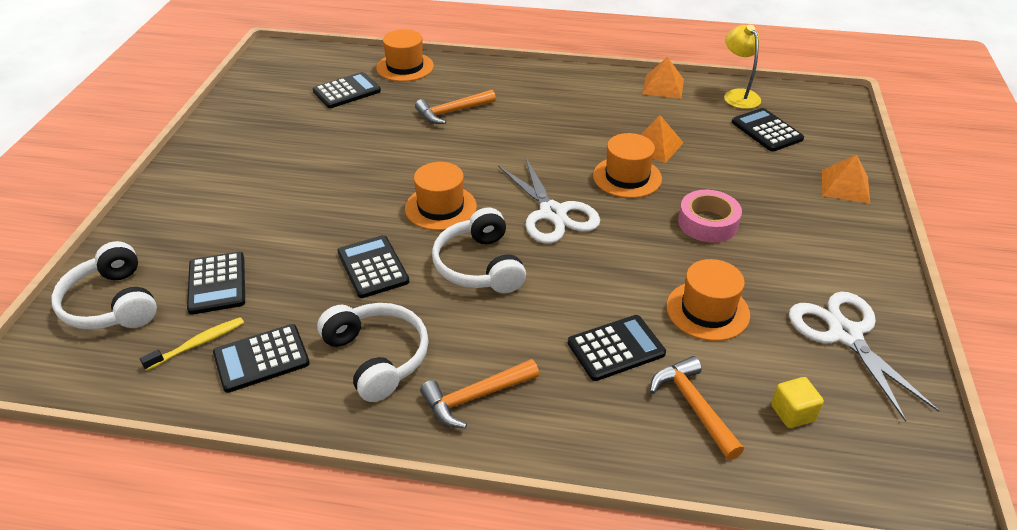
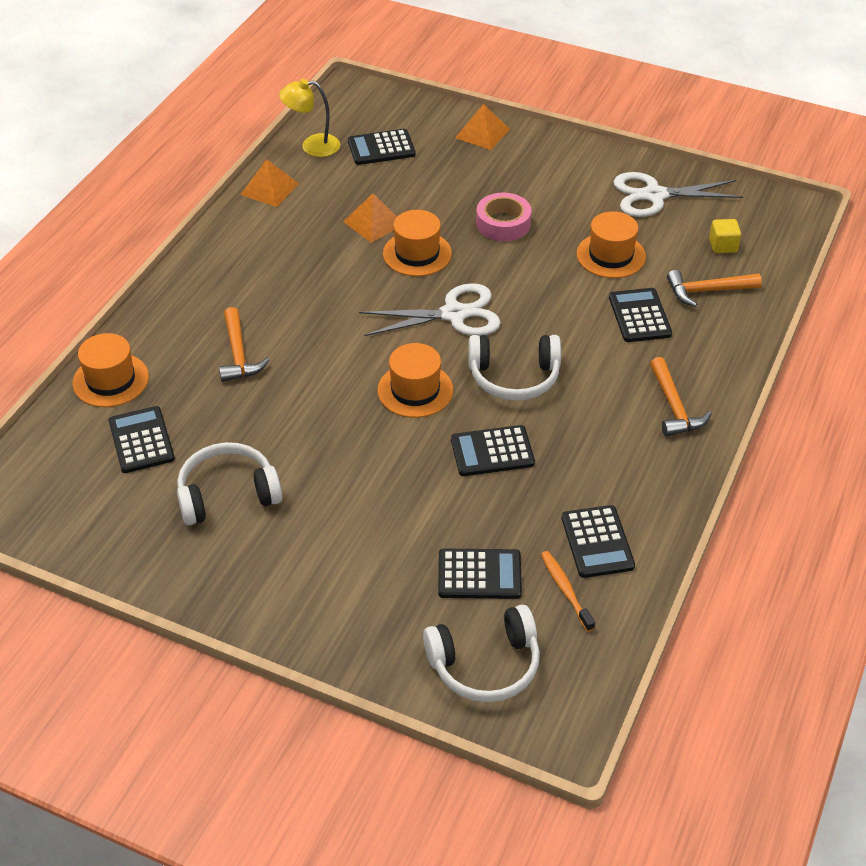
camera: 75 degrees left, 5 degrees up
(197, 344) = (566, 590): yellow toothbrush -> orange toothbrush
(377, 357) = (615, 461): white headphones -> white headphones (227, 494)

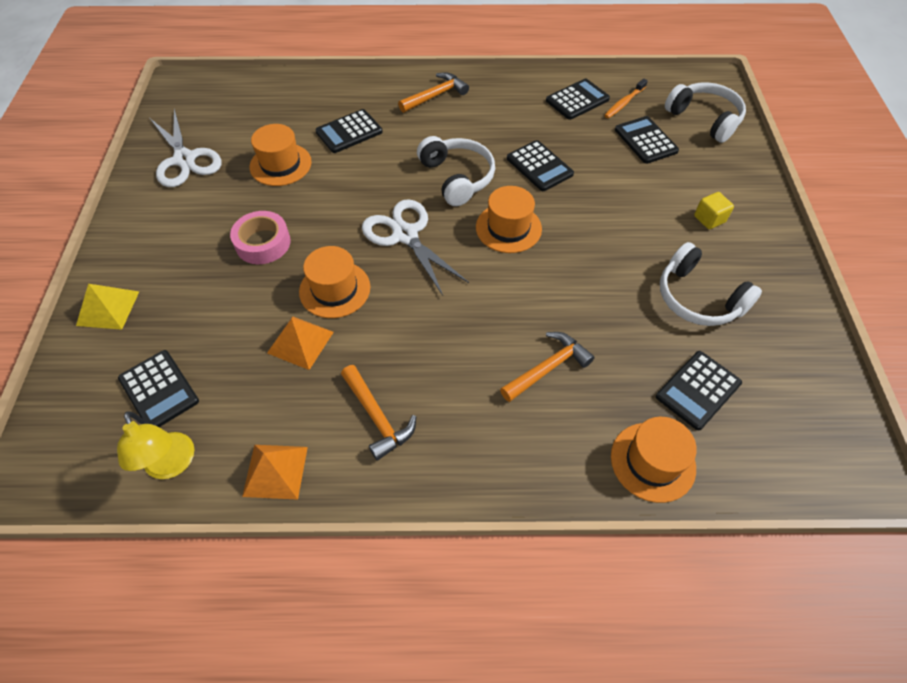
camera: 115 degrees left, 10 degrees up
(482, 133) = (108, 308): orange pyramid -> yellow pyramid
(707, 291) = (302, 106): orange hammer -> orange hammer (377, 417)
(723, 246) = (241, 109): yellow cube -> yellow cube (709, 219)

